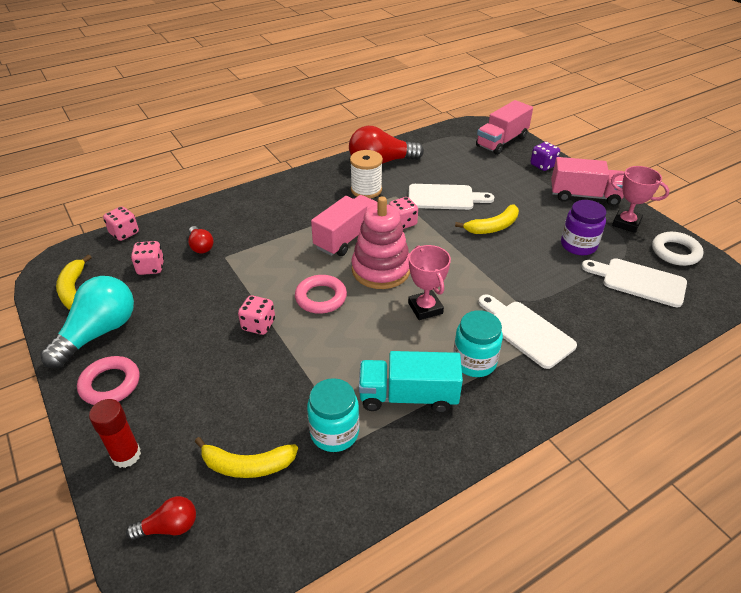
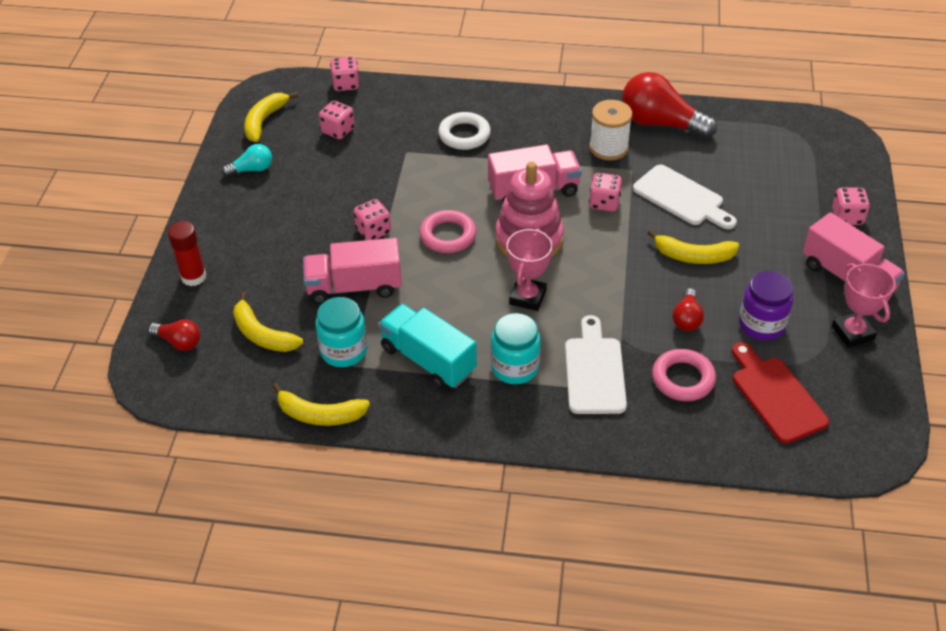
camera: 40 degrees right, 5 degrees up
(98, 333) = (252, 169): turquoise light bulb -> turquoise light bulb, size x0.50
(110, 384) = (226, 217): pink ring -> pink ring (683, 379)
(201, 246) = (396, 131): red light bulb -> red light bulb (687, 318)
(373, 502) = (320, 414): none -> yellow banana
(501, 141) = (836, 163): pink truck -> pink truck (354, 287)
(543, 165) = (847, 217): purple dice -> pink dice
(639, 281) = (775, 396): white cutting board -> red cutting board
(675, 252) = (865, 393): white ring -> white ring (464, 135)

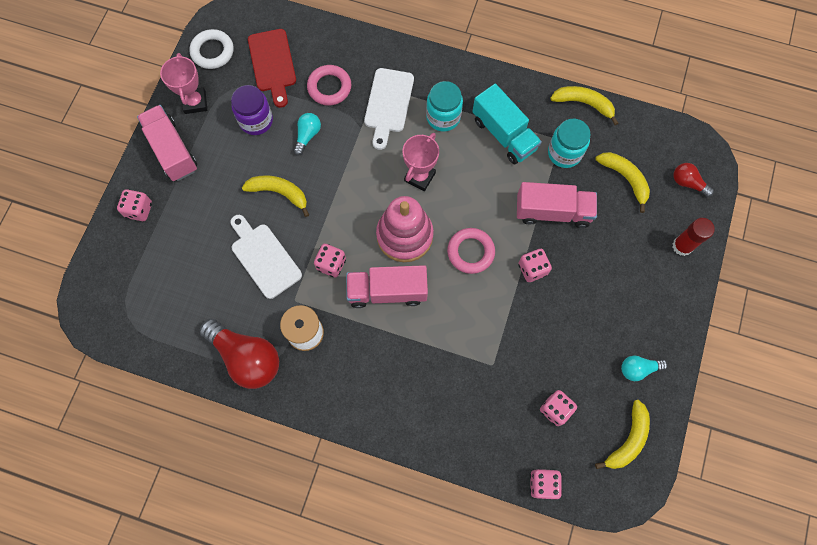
camera: 170 degrees left, 25 degrees up
(464, 135) = (434, 378): white ring -> white ring (212, 51)
(687, 318) = (307, 136): red light bulb -> turquoise light bulb

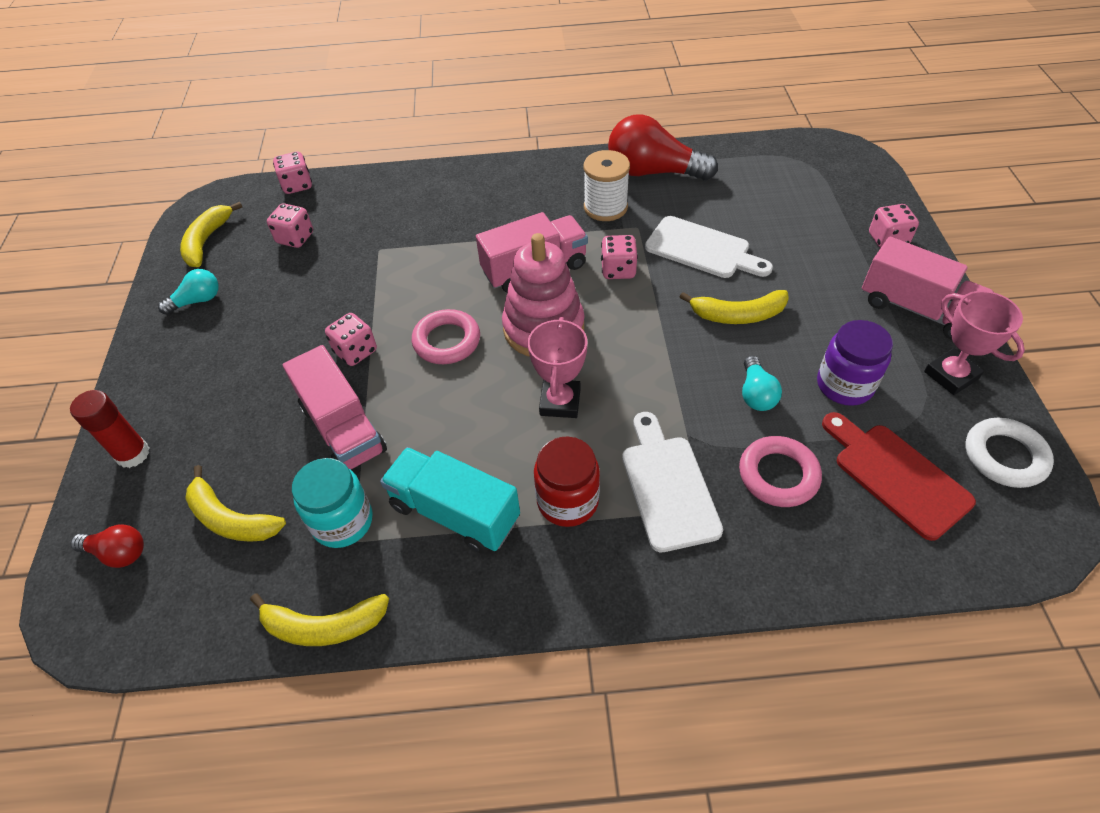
camera: 160 degrees right, 20 degrees down
(443, 117) = (567, 501): turquoise jar -> red jar
(552, 212) = (343, 429): pink truck -> pink truck turned 105 degrees counterclockwise

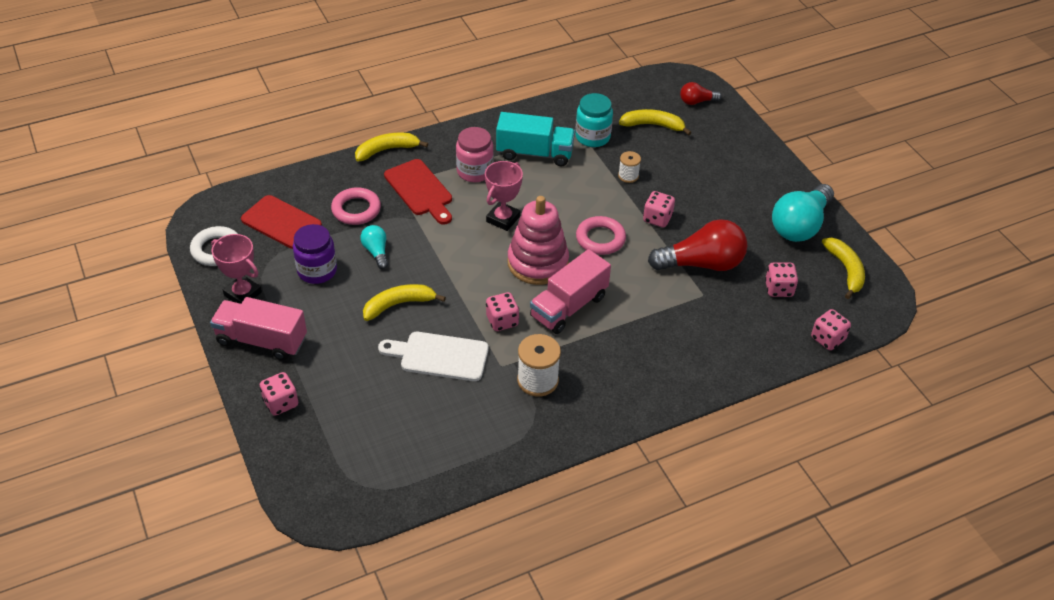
camera: 155 degrees right, 5 degrees down
(133, 454) = (738, 138): red glue stick -> none
(197, 301) = (800, 225): turquoise light bulb -> turquoise light bulb, size x1.98
(324, 626) = (570, 101): yellow banana -> yellow banana (387, 150)
(343, 429) = (628, 176): pink truck -> white spool
(560, 402) = (503, 219): pink trophy -> pink trophy turned 45 degrees clockwise
(567, 501) = (475, 171): red jar -> pink jar
(653, 172) = (509, 433): red light bulb -> red light bulb (701, 264)
(667, 486) = (420, 190): white cutting board -> red cutting board

